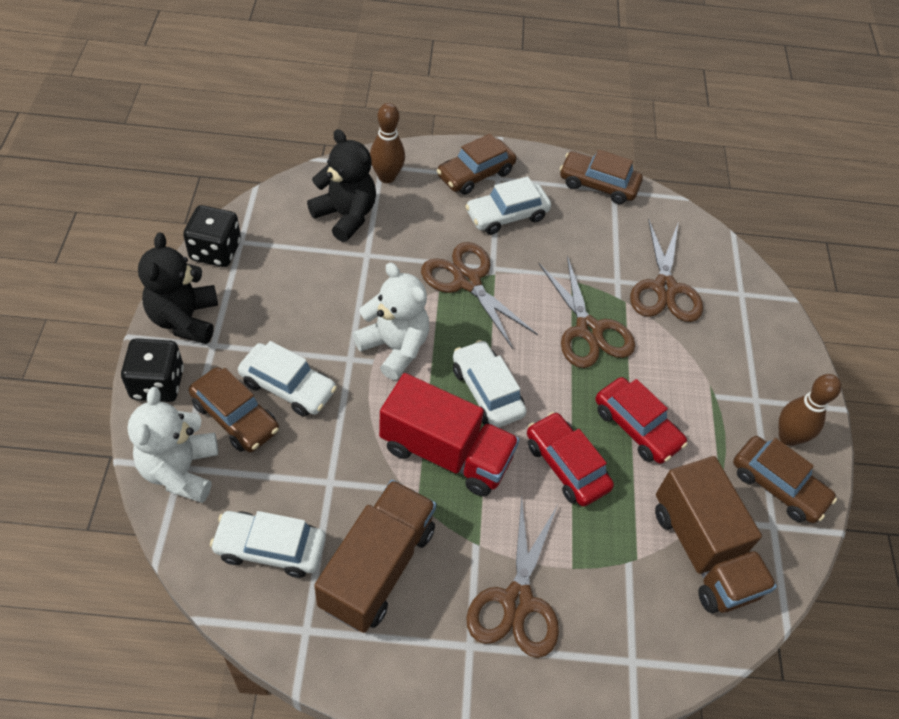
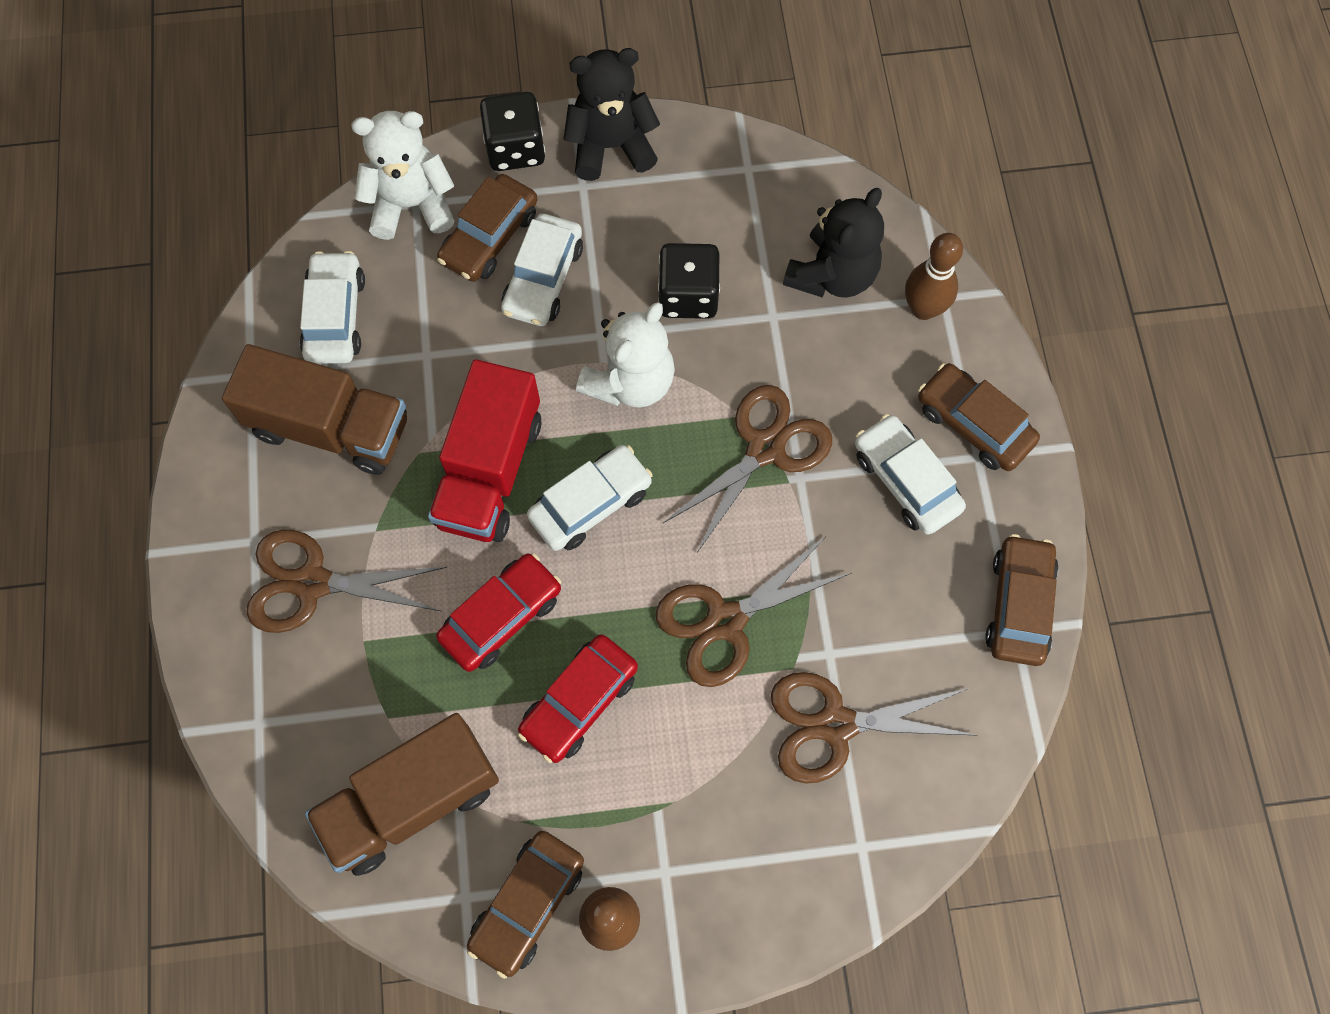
camera: 85 degrees right, 15 degrees up
(215, 251) = (724, 146): black dice -> black dice (688, 295)

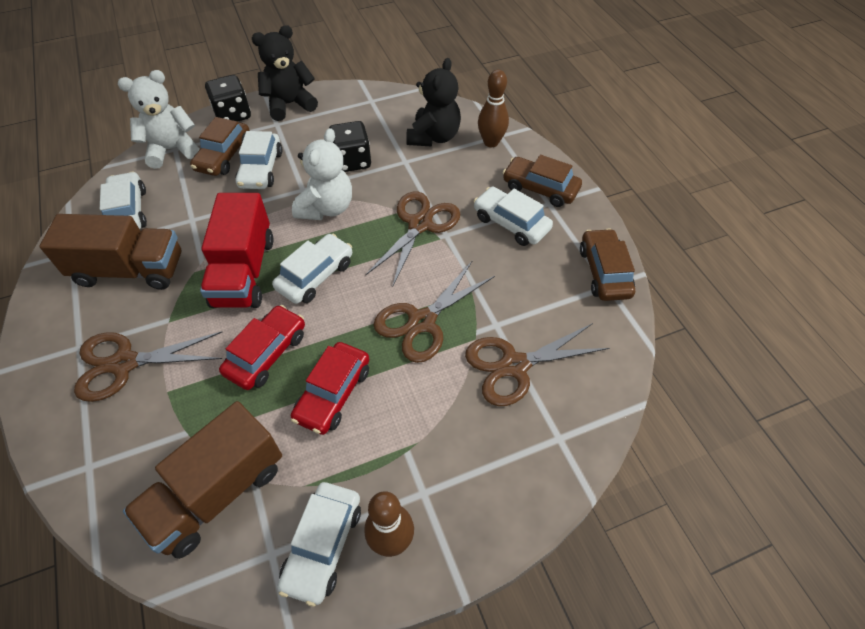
camera: 15 degrees left, 15 degrees down
(528, 904) = (323, 545): brown car -> white car

